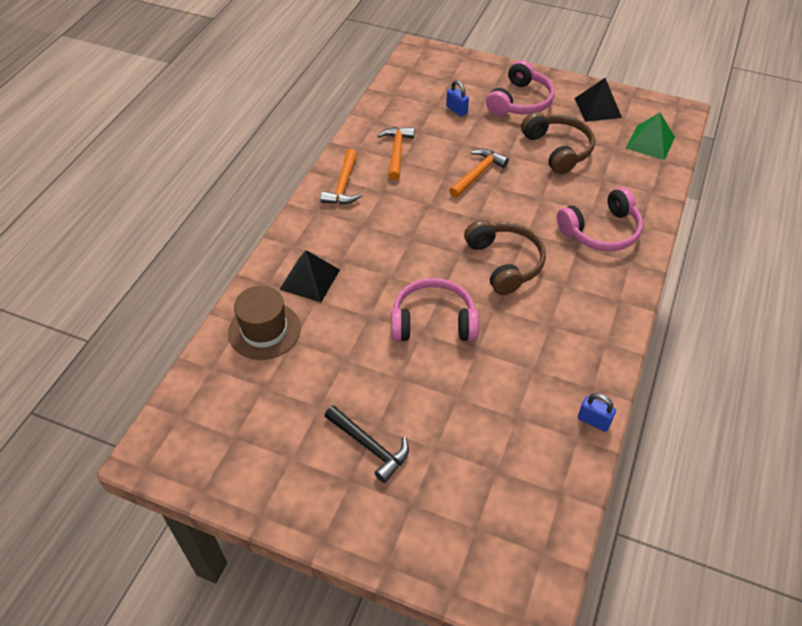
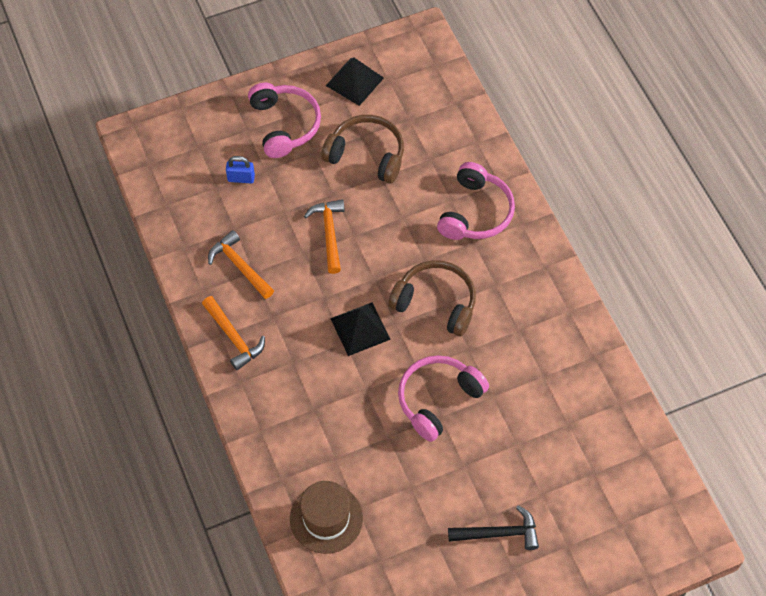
camera: 45 degrees left, 10 degrees up
(310, 279) = (309, 446): black pyramid -> black pyramid (360, 328)
(593, 421) = (616, 381): blue padlock -> none
(650, 142) = (430, 88): green pyramid -> none

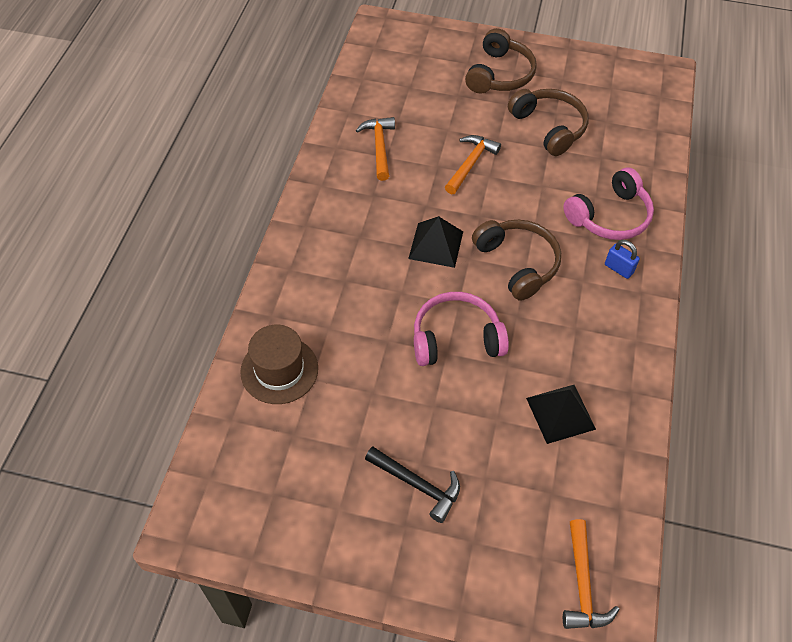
camera: 35 degrees right, 5 degrees down
(234, 337) = (329, 192): orange hammer -> orange hammer (582, 584)
(241, 178) = (434, 91): blue padlock -> blue padlock (618, 269)
(284, 125) = (499, 74): pink headphones -> brown headphones
(354, 81) = (581, 74): black pyramid -> black pyramid (560, 413)

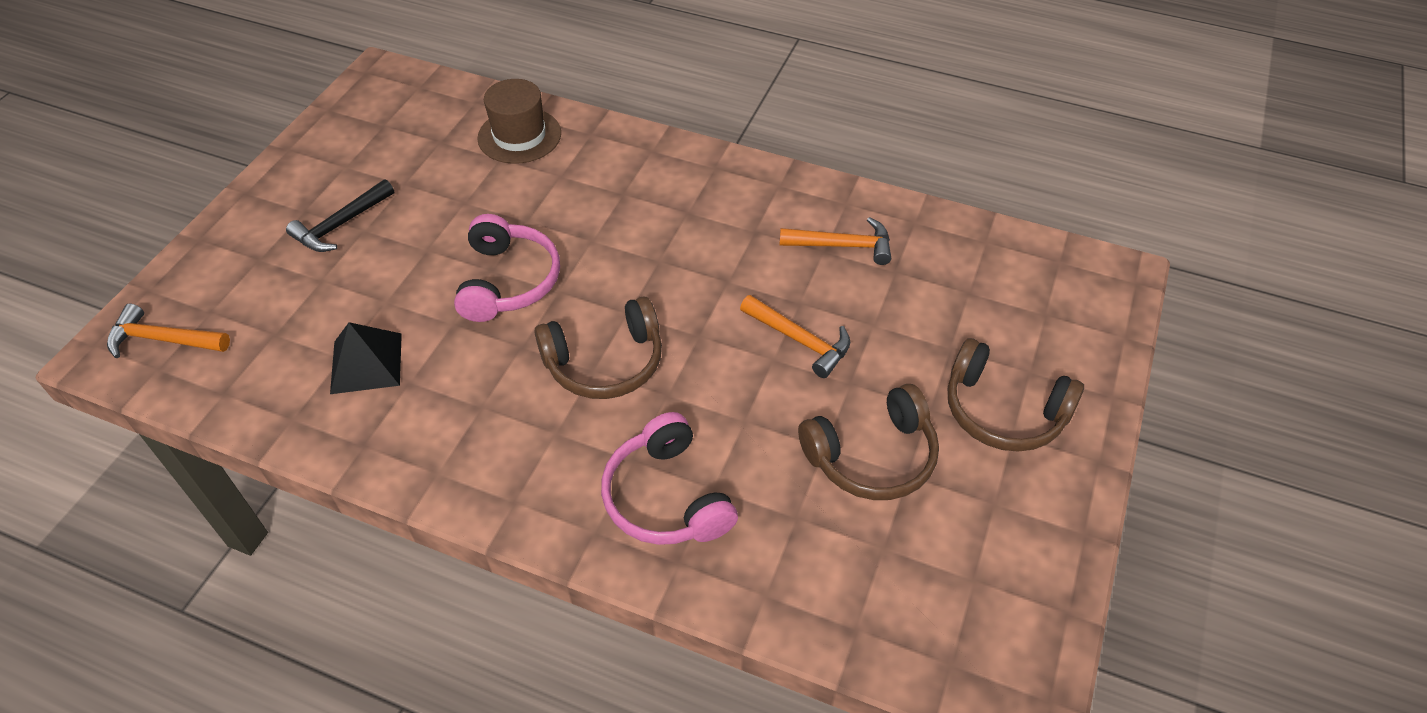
camera: 100 degrees right, 5 degrees down
(436, 245) = (657, 282): black pyramid -> none
(618, 269) = (564, 483): blue padlock -> none

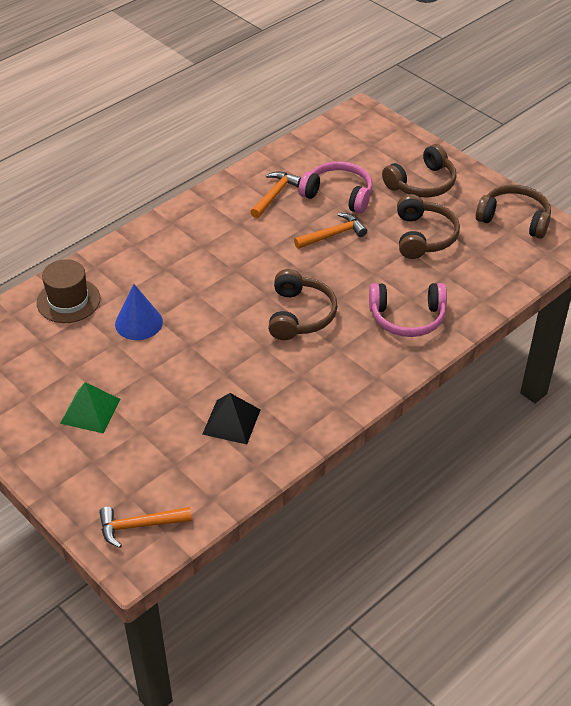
camera: 65 degrees left, 5 degrees down
(163, 339) = (139, 526): orange hammer -> orange hammer turned 45 degrees clockwise
(341, 225) = (90, 411): black hammer -> green pyramid
(508, 281) = (205, 340): pink headphones -> pink headphones (338, 195)
(510, 208) = (138, 323): none -> blue cone
(1011, 579) = (514, 219): none -> brown headphones

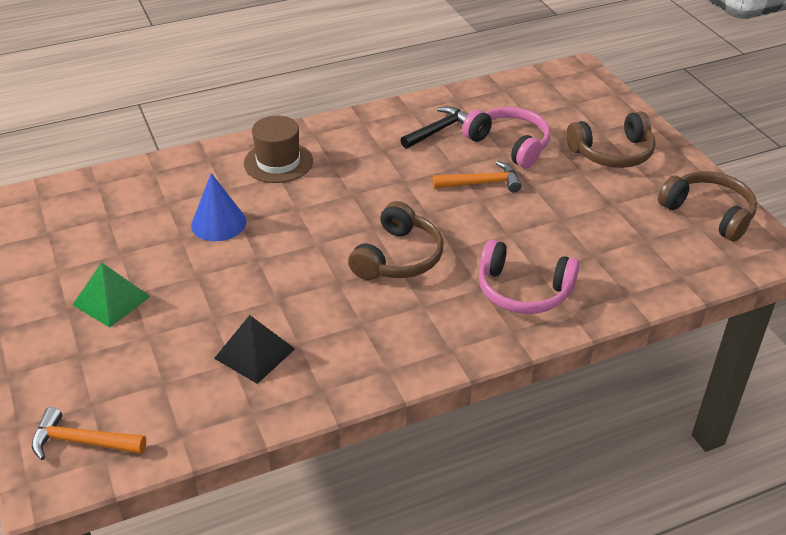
camera: 20 degrees right, 5 degrees down
(68, 300) = (161, 184): brown hat -> brown hat (278, 162)
(275, 195) = (438, 130): orange hammer -> black hammer
(423, 236) = (587, 208): brown headphones -> none

